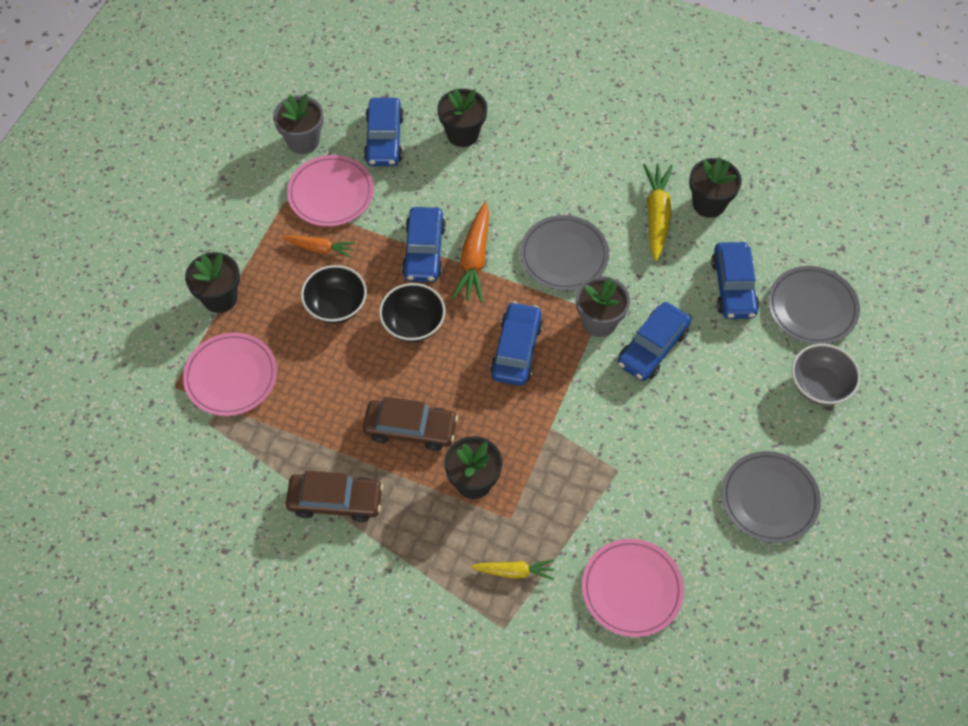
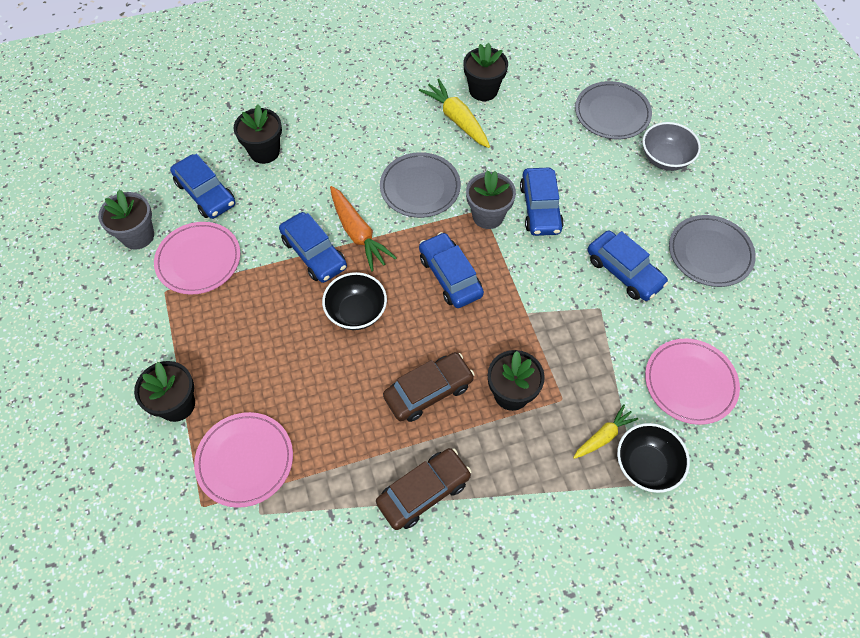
camera: 40 degrees left, 0 degrees up
(320, 248) = (228, 307): orange carrot -> none
(336, 306) = (282, 341): black bowl -> black bowl (646, 465)
(733, 287) = (551, 133): blue car -> blue car (624, 271)

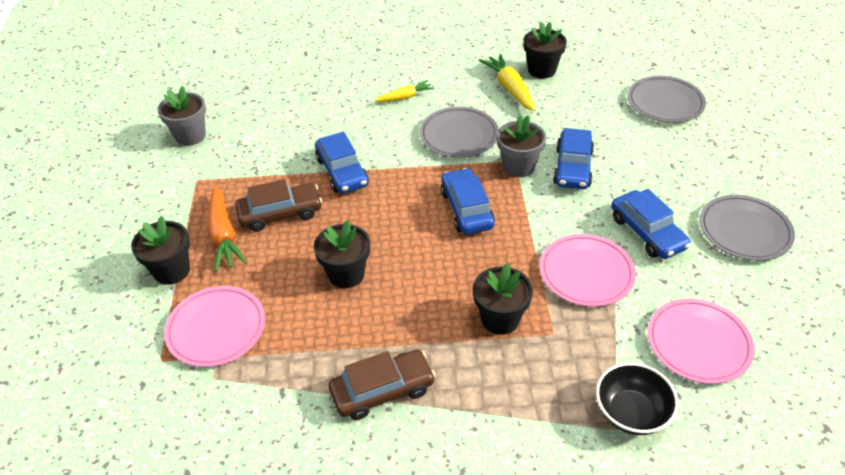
camera: 15 degrees right, 15 degrees down
(199, 260) = (236, 161): pink plate -> pink plate (586, 273)
(205, 193) = (261, 113): blue car -> none
(264, 151) = (324, 90): black flower pot -> black flower pot (346, 274)
(356, 312) = (366, 224): black bowl -> none
(358, 233) = (388, 162): orange carrot -> orange carrot (224, 235)
(428, 391) = (415, 302): brown car -> brown car (280, 213)
(603, 436) = (589, 376): yellow carrot -> yellow carrot (405, 97)
(665, 158) = (712, 145): grey bowl -> none

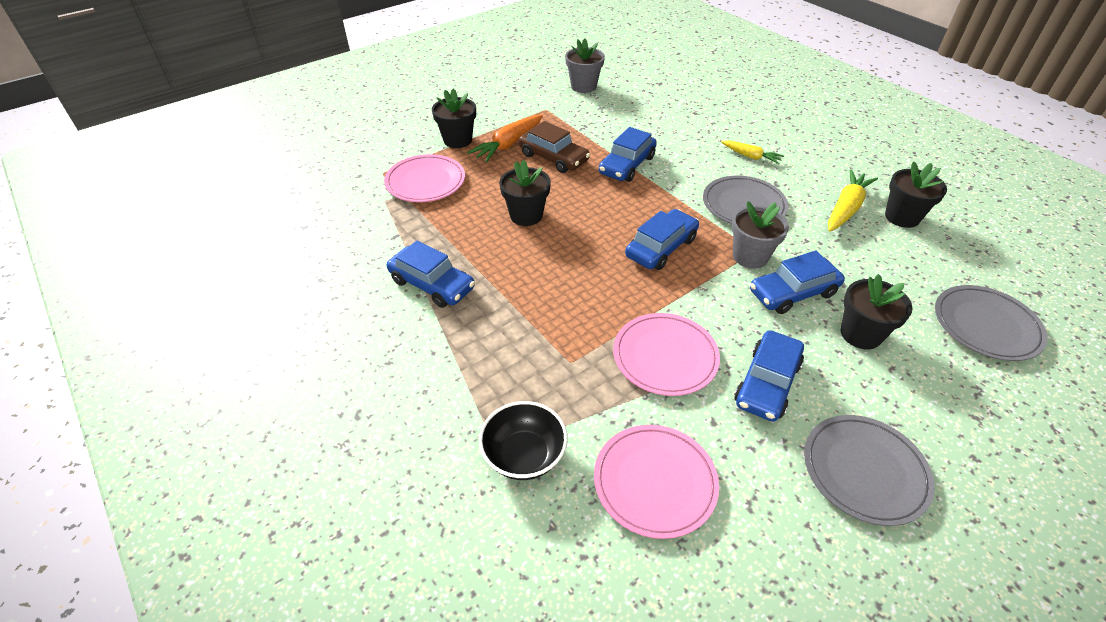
camera: 55 degrees right, 0 degrees up
(382, 390) = (432, 284): brown car -> blue car
(500, 319) = (557, 320): black flower pot -> black flower pot (860, 334)

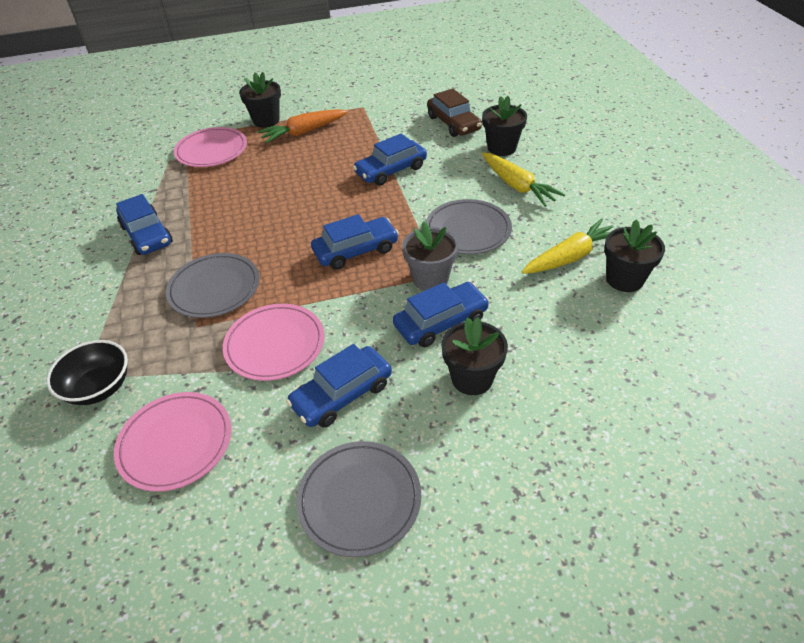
camera: 25 degrees right, 0 degrees up
(526, 215) = (266, 196): black flower pot -> black flower pot (501, 148)
(553, 158) = (332, 151): brown car -> brown car (453, 123)
(583, 86) = (414, 91): grey flower pot -> none
(750, 156) = (517, 186): yellow carrot -> yellow carrot, size x1.60
(793, 293) = (441, 322): blue car -> blue car turned 150 degrees clockwise
(986, 326) = (614, 409): grey plate -> grey plate (214, 288)

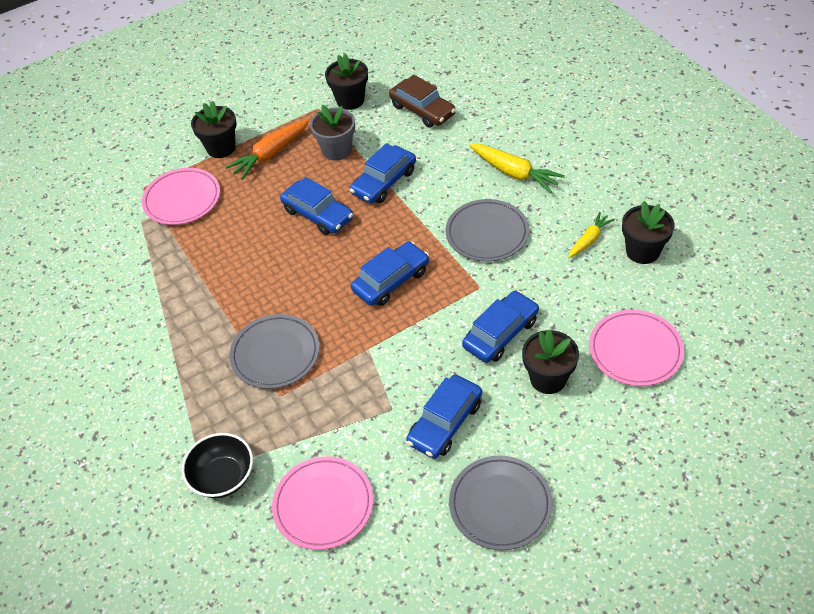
camera: 15 degrees left, 5 degrees up
(147, 235) = (172, 314): blue car -> blue car (318, 214)
(275, 345) = (363, 394): pink plate -> pink plate (635, 350)
(430, 279) = (473, 293): grey flower pot -> grey flower pot (337, 150)
(501, 148) = (482, 131): black flower pot -> black flower pot (350, 100)
(570, 257) = (589, 240): yellow carrot -> yellow carrot, size x0.62

